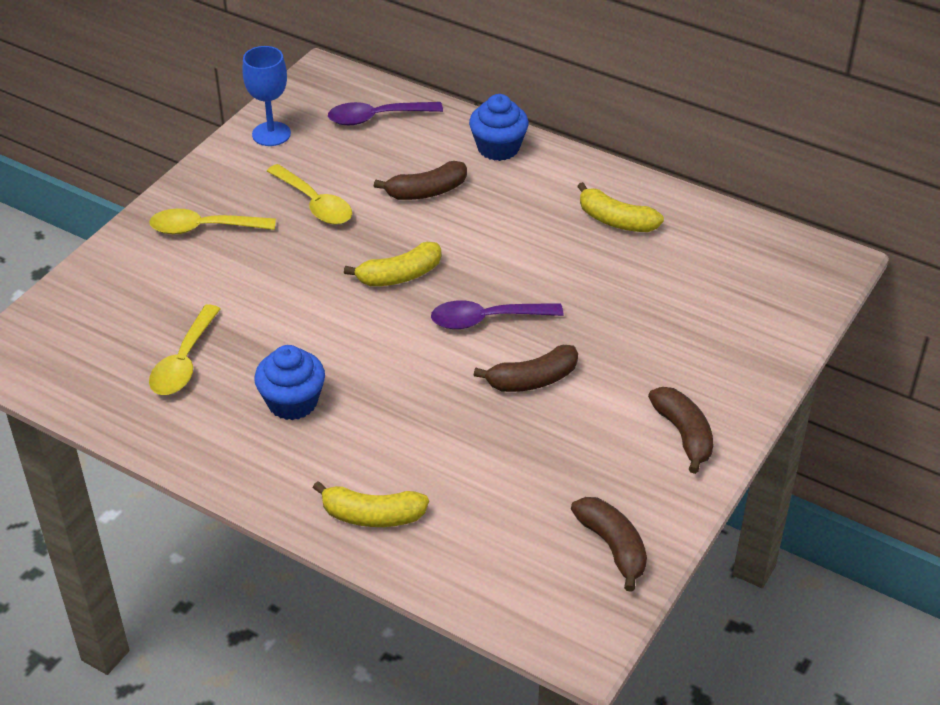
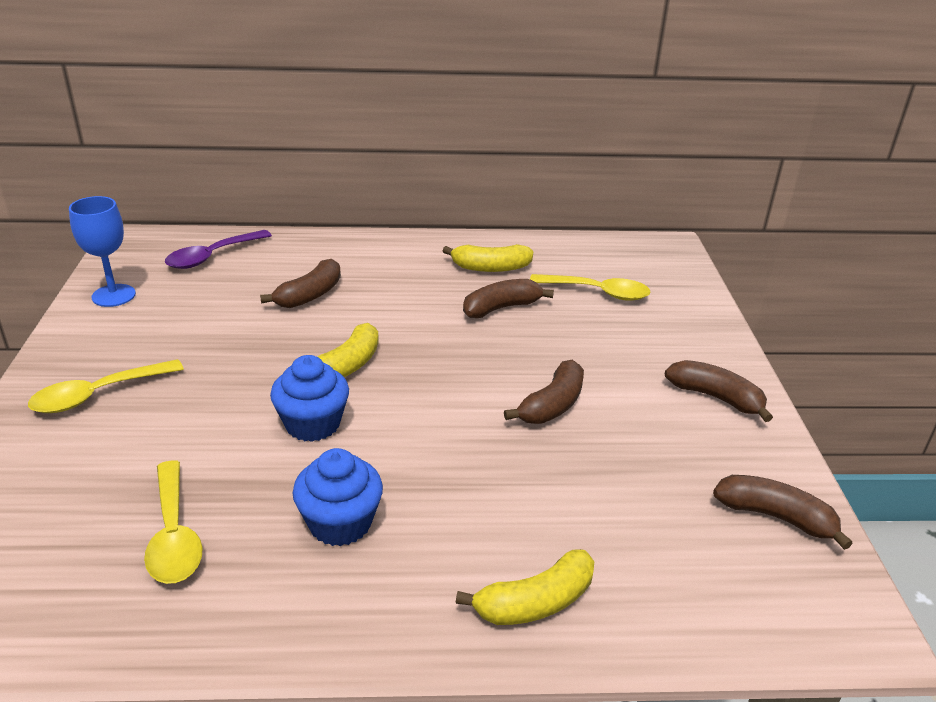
camera: 35 degrees left, 10 degrees down
(315, 203) = (207, 336): yellow spoon -> yellow spoon (597, 292)
(486, 319) = (462, 373): purple spoon -> none
(498, 148) = (343, 248): blue cupcake -> blue cupcake (312, 424)
(582, 269) = (501, 308): none -> brown banana

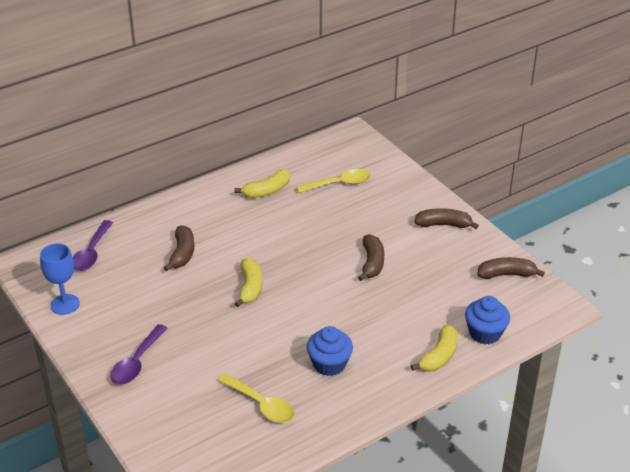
camera: 30 degrees left, 5 degrees up
(98, 395) = (137, 362): yellow spoon -> purple spoon
(312, 424) = (267, 325): blue cupcake -> blue cupcake (485, 333)
(501, 308) = (297, 216): brown banana -> none

